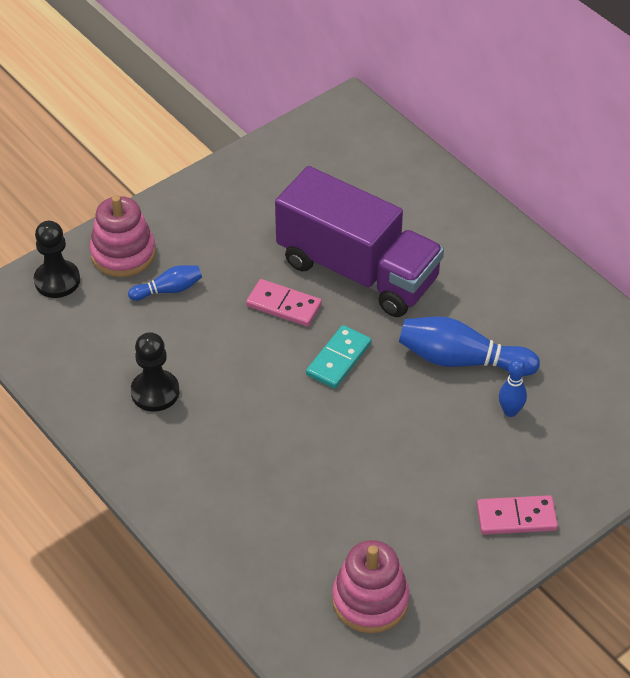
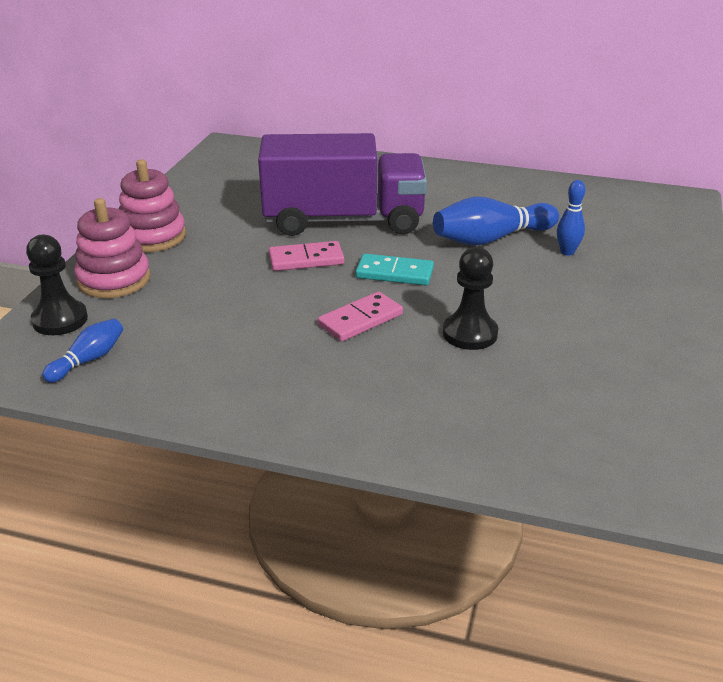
camera: 35 degrees left, 15 degrees down
(155, 392) = (251, 358): black pawn -> black pawn (470, 334)
(168, 290) = (186, 287): blue bowling pin -> blue bowling pin (88, 360)
(338, 359) = (394, 273): turquoise domino -> turquoise domino turned 75 degrees counterclockwise
(370, 600) = (639, 415): pink stacking toy -> pink stacking toy (152, 236)
(516, 517) = (663, 308): pink domino -> pink domino (360, 320)

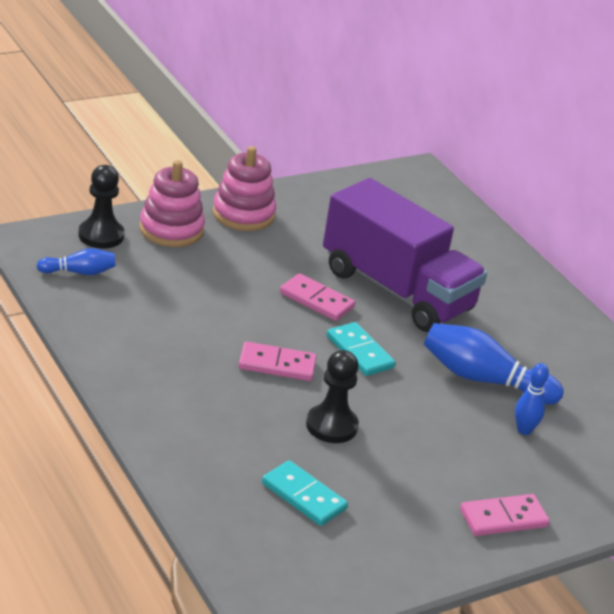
camera: 40 degrees right, 0 degrees up
(547, 396) = (304, 496): none -> turquoise domino
(662, 312) = (503, 518): none -> pink domino

